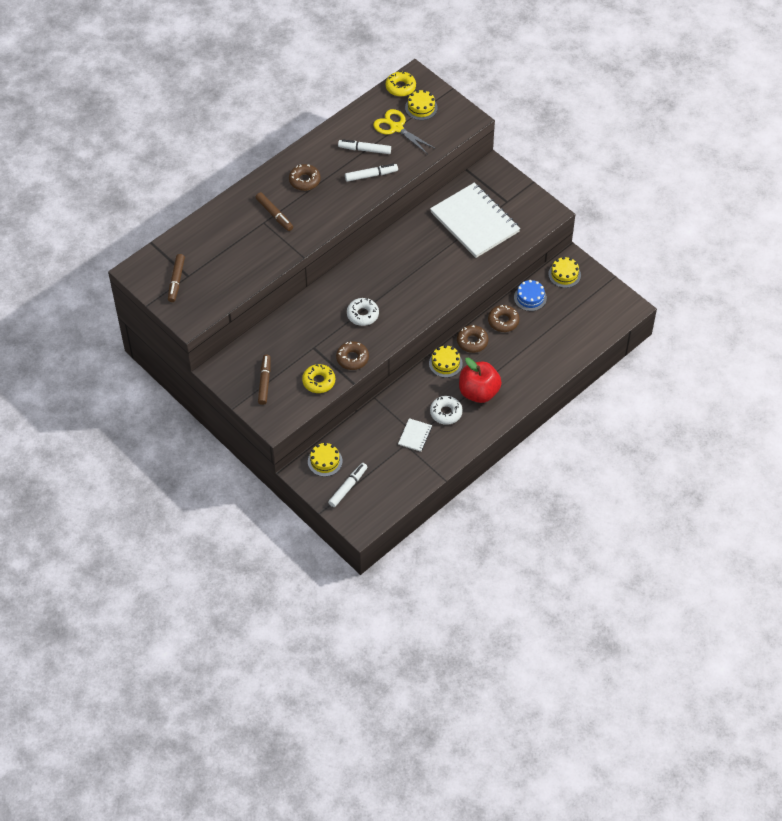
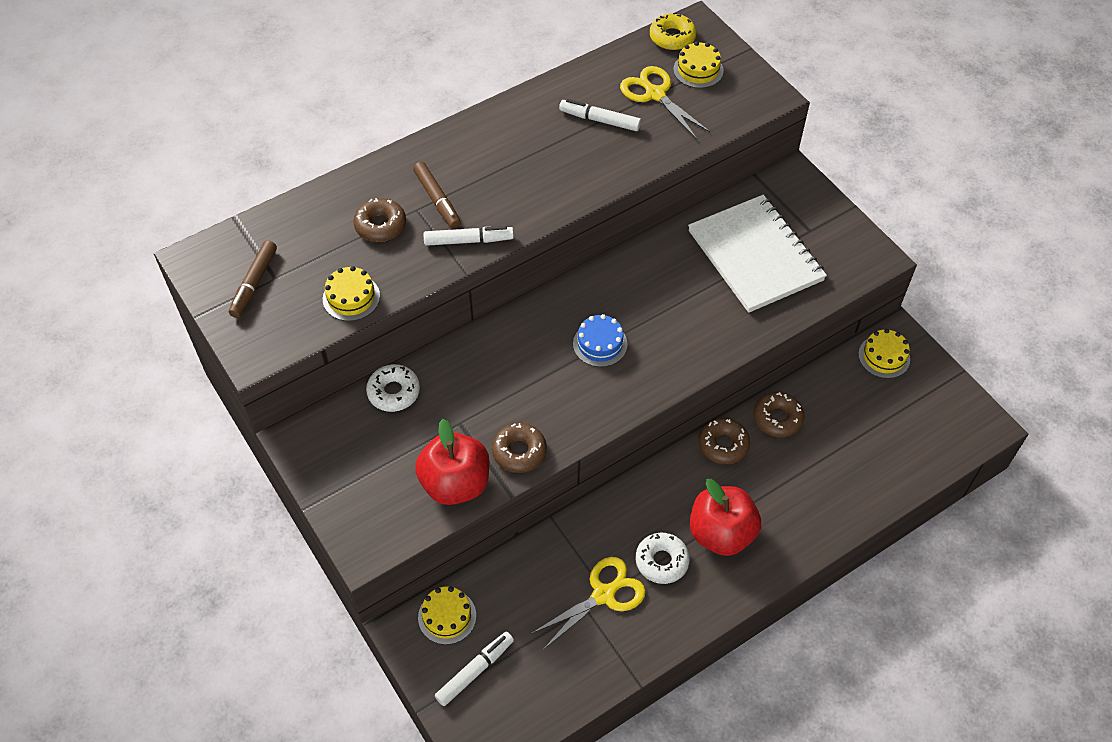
camera: 10 degrees right, 0 degrees up
(264, 382) = (367, 471): brown marker -> none
(304, 180) = (497, 154): brown donut -> brown donut (380, 225)
(319, 381) = (455, 483): yellow donut -> red apple
(362, 314) = (551, 379): white donut -> white donut (394, 392)
(371, 175) = (602, 160): white marker -> white marker (468, 241)
(415, 436) = (604, 594): white notebook -> yellow scissors
(445, 363) = (675, 475): yellow cake -> yellow cake (351, 297)
(530, 297) = (825, 386): blue cake -> blue cake (600, 344)

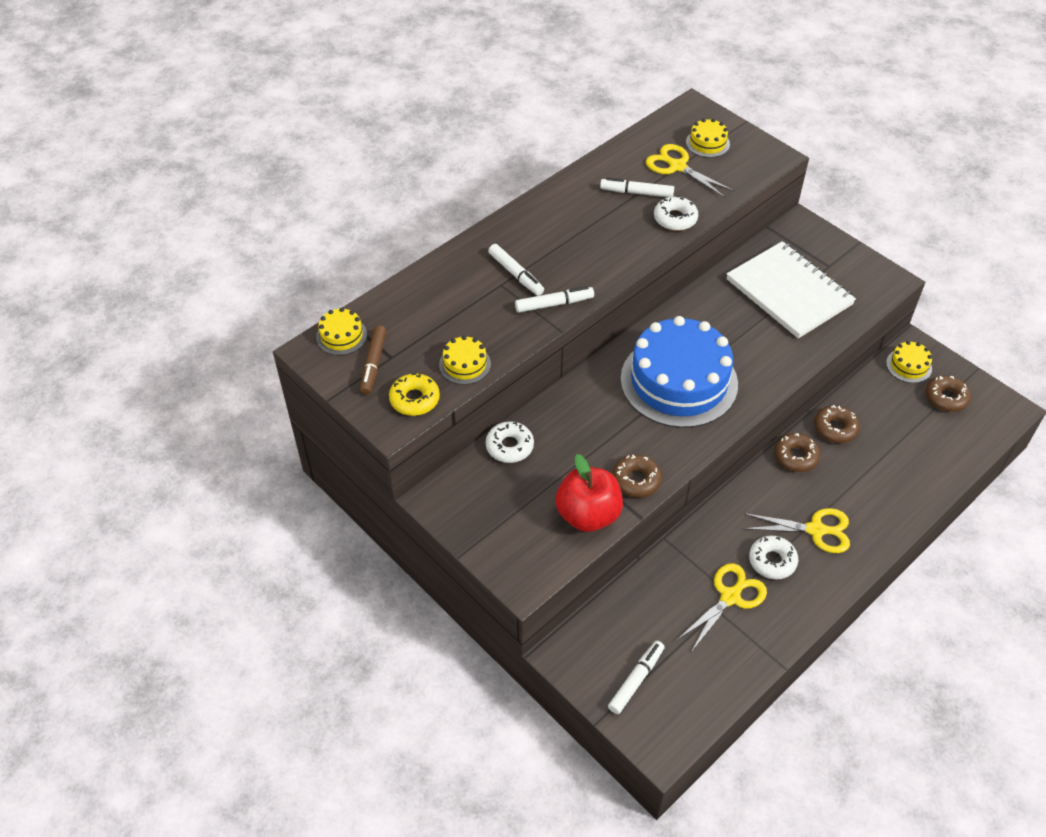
camera: 10 degrees left, 5 degrees down
(380, 225) = (472, 301): brown donut -> brown donut (946, 398)
(437, 200) = (516, 274): brown marker -> white marker
(447, 616) = (597, 637): yellow cake -> yellow cake (341, 336)
(600, 344) = (679, 381): blue cake -> blue cake, size x2.41
(633, 157) = (675, 218): none -> white donut
(672, 37) = (677, 119): yellow donut -> yellow donut (414, 399)
(721, 533) = (816, 530): red apple -> yellow scissors

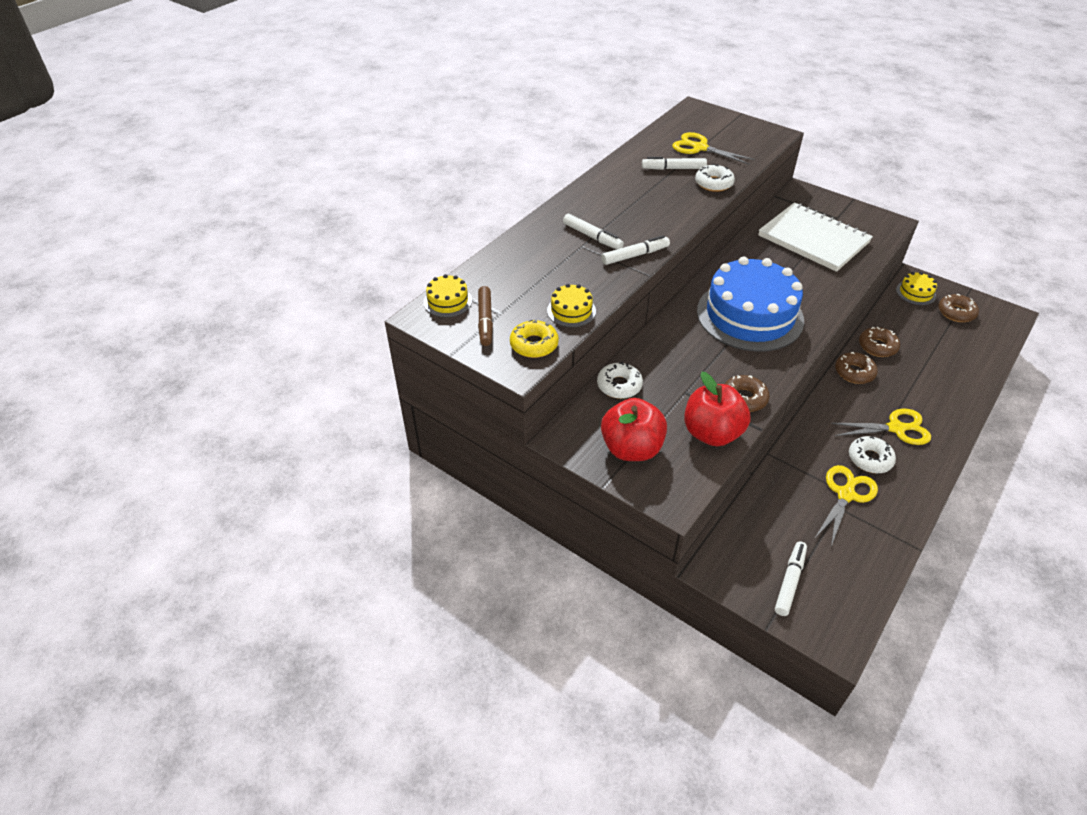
camera: 10 degrees left, 5 degrees down
(499, 520) = (631, 448): none -> red apple
(707, 143) = (717, 130): yellow cake -> none

